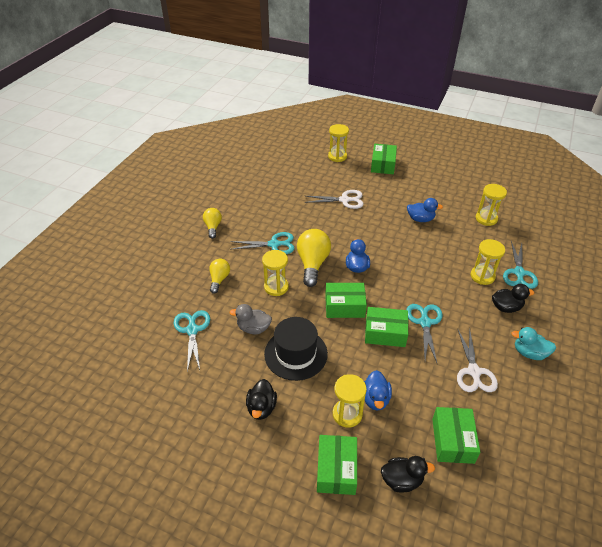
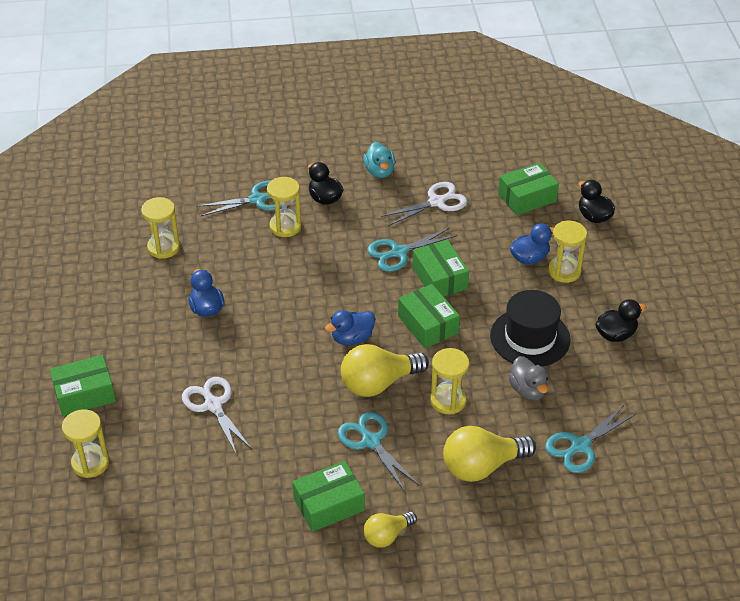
camera: 120 degrees left, 0 degrees up
(219, 279) = (482, 466): yellow light bulb -> yellow light bulb, size x1.70
(336, 469) = (624, 258): green box -> green box (329, 504)

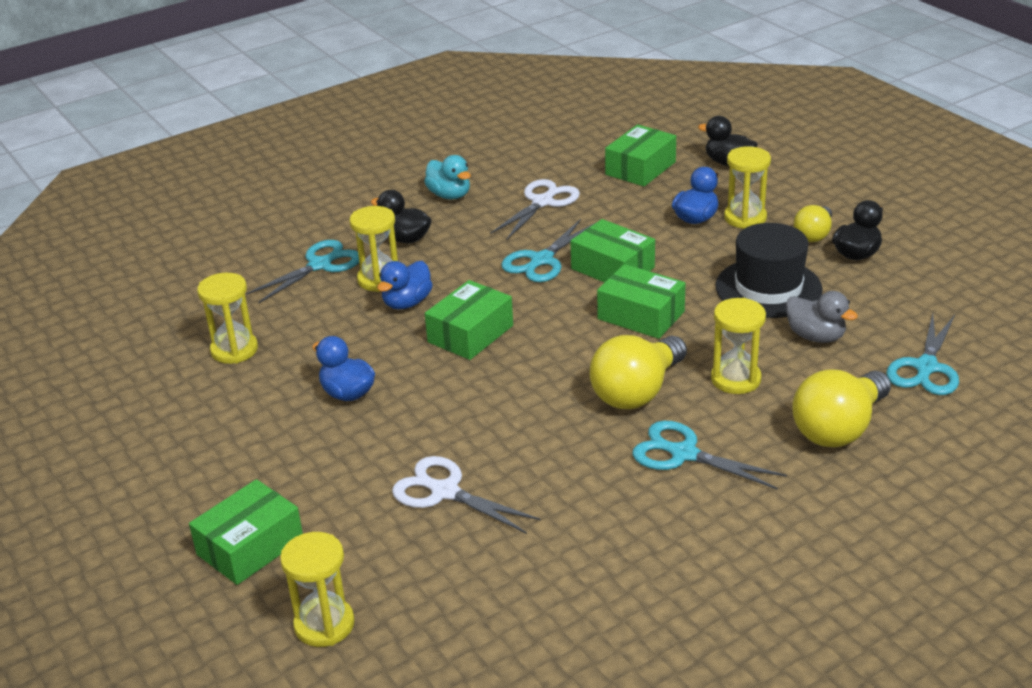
camera: 25 degrees left, 10 degrees down
(329, 504) = (695, 541): green box -> green box (470, 334)
(352, 338) = (562, 359): blue duck -> blue duck (407, 303)
(387, 535) = (798, 545): yellow light bulb -> yellow light bulb (814, 235)

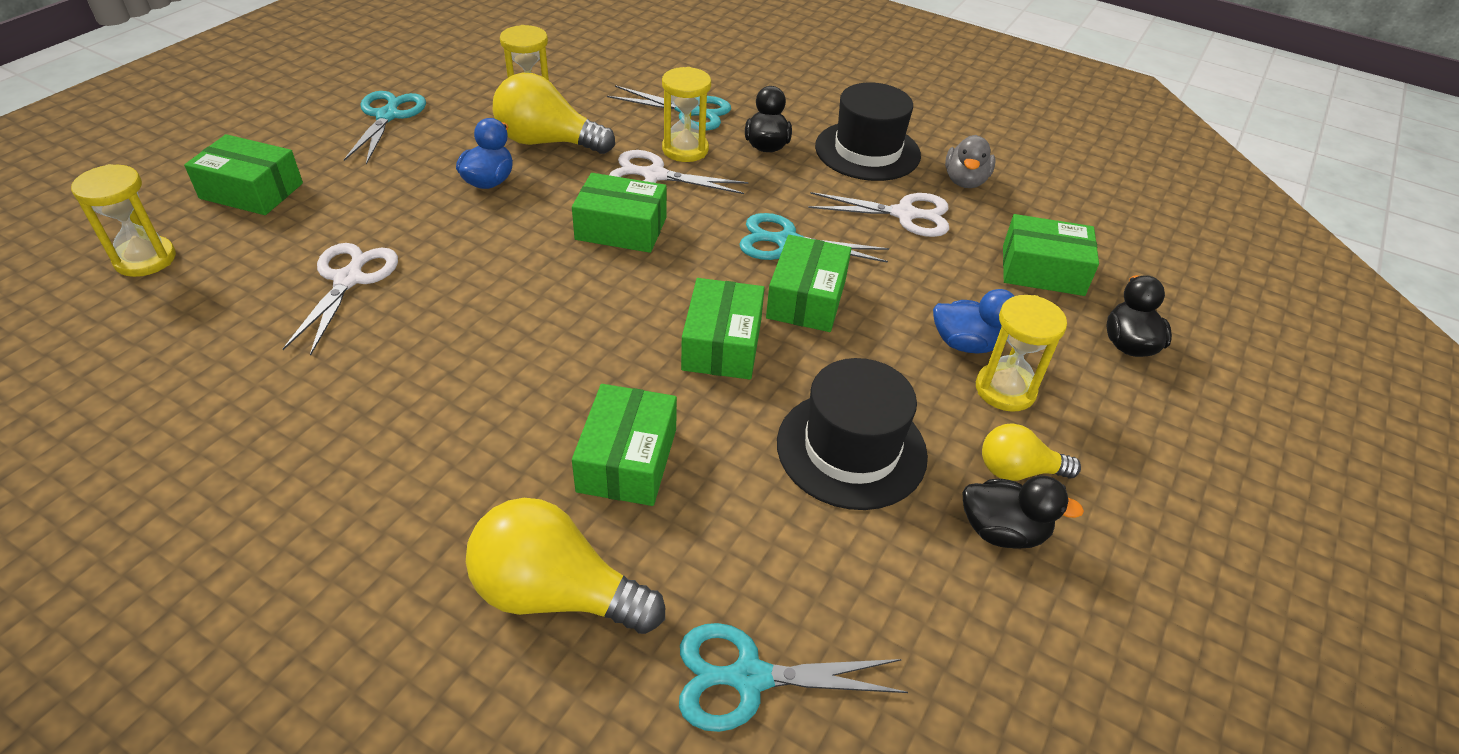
camera: 60 degrees right, 10 degrees up
(407, 303) = (654, 176): blue duck -> white scissors
(449, 195) = (867, 151): turquoise duck -> black hat
(637, 392) = (566, 376): yellow light bulb -> yellow light bulb (547, 142)
(684, 454) = (456, 445): turquoise scissors -> turquoise scissors (387, 116)
(735, 379) = (627, 460): yellow hourglass -> green box
(815, 336) = (763, 524): grey duck -> grey duck (965, 181)

